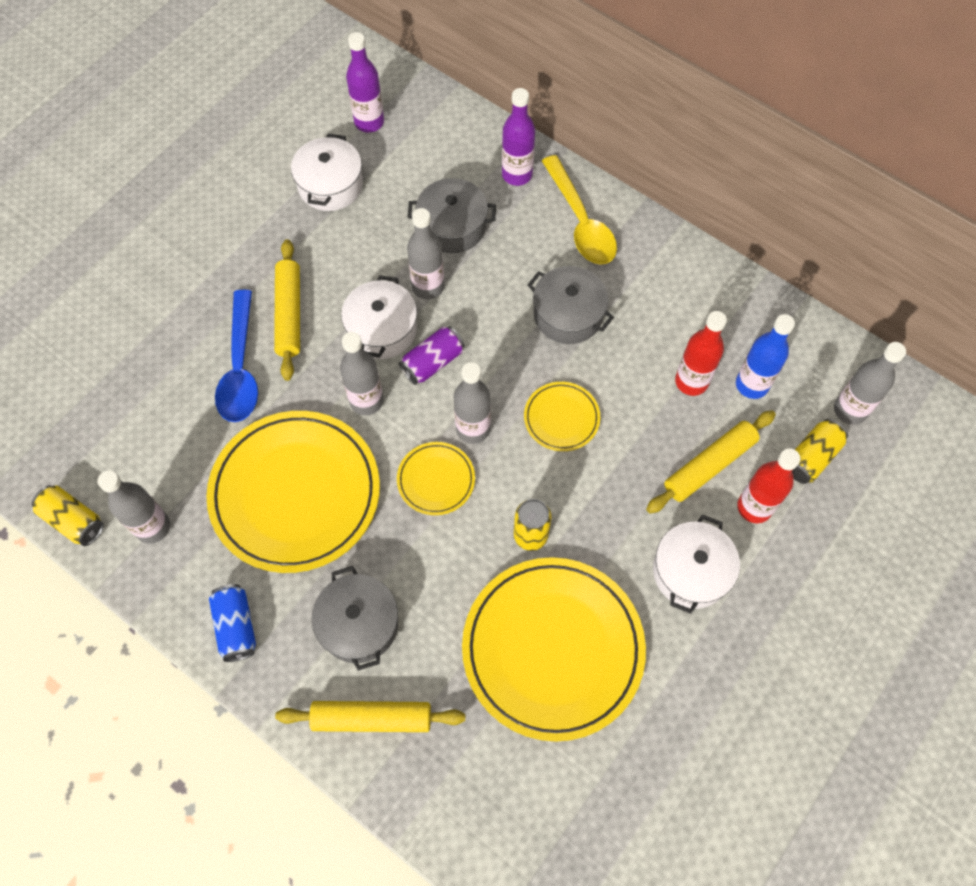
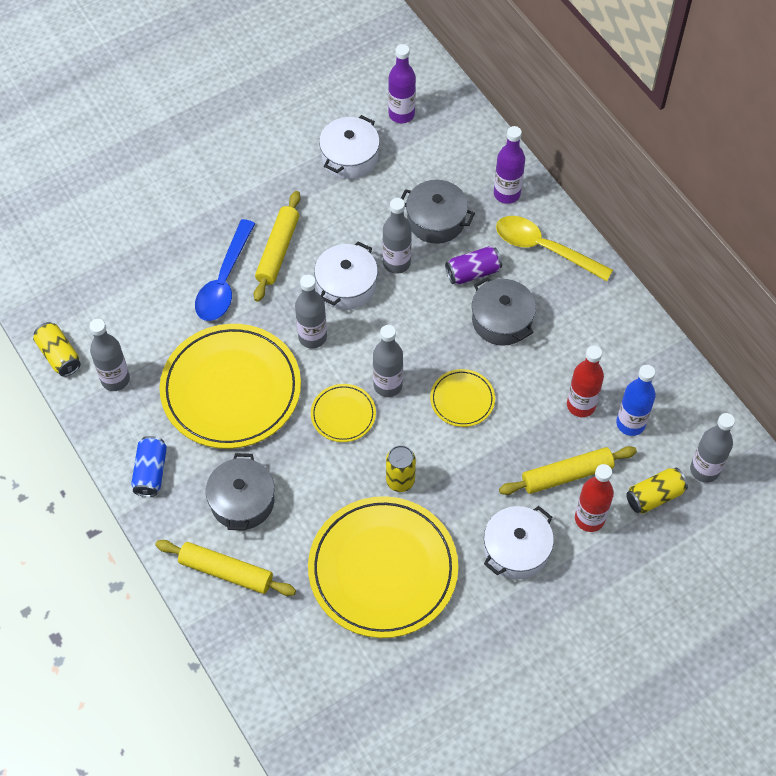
camera: 20 degrees right, 5 degrees down
(432, 362) = (376, 324): purple can -> purple can (473, 272)
(580, 222) = (544, 248): yellow spoon -> yellow spoon turned 120 degrees clockwise

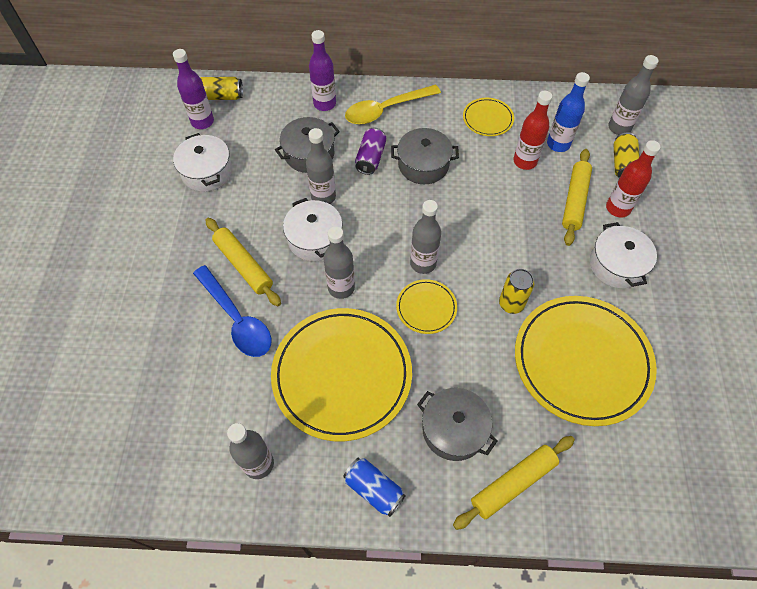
camera: 55 degrees left, 0 degrees up
(59, 355) = (193, 500): yellow can -> yellow can (222, 96)
(462, 399) = (470, 225): yellow plate -> yellow plate (488, 119)

